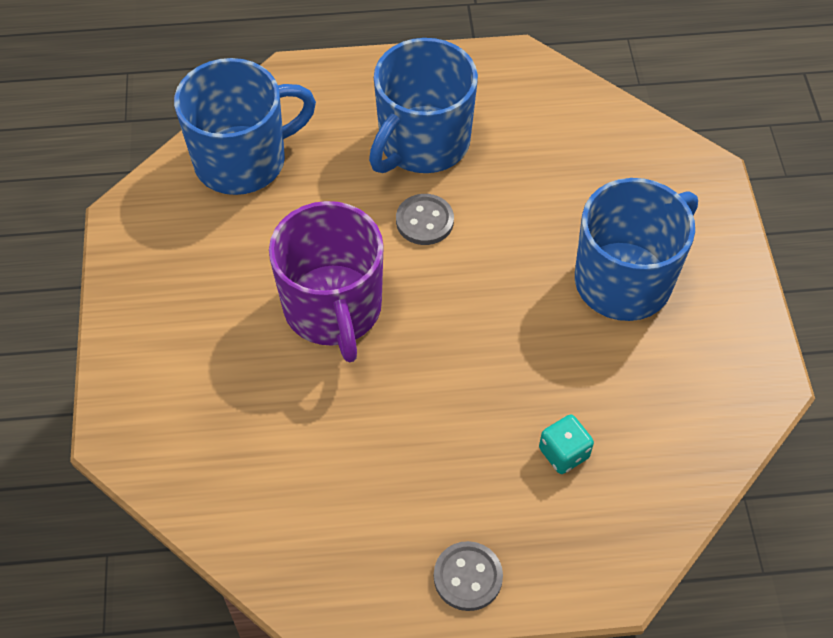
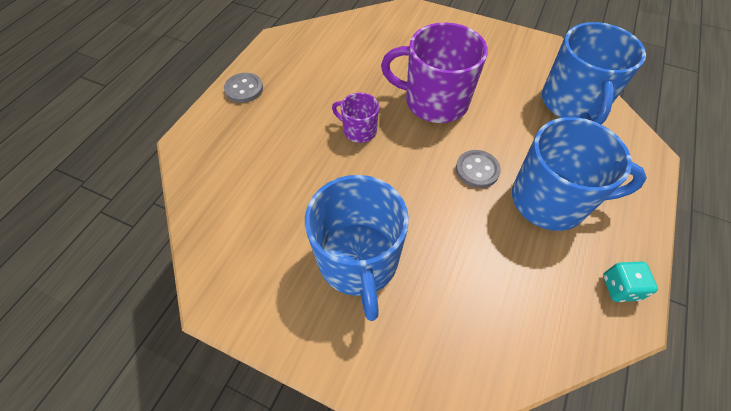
camera: 120 degrees right, 0 degrees up
(422, 143) = (551, 200): blue mug -> blue mug turned 120 degrees clockwise
(446, 373) = (358, 130): none -> purple mug
(563, 453) = (269, 157): turquoise dice -> turquoise dice (620, 287)

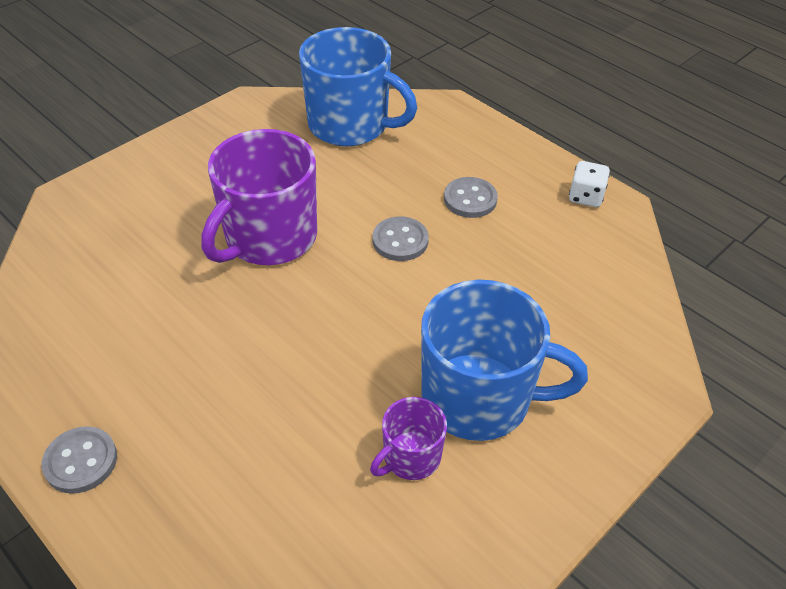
camera: 70 degrees left, 10 degrees down
(358, 130) = (270, 333): purple mug -> purple mug (410, 457)
(551, 200) = (470, 199): blue mug -> grey button
(620, 287) = (586, 197): turquoise dice -> white dice

